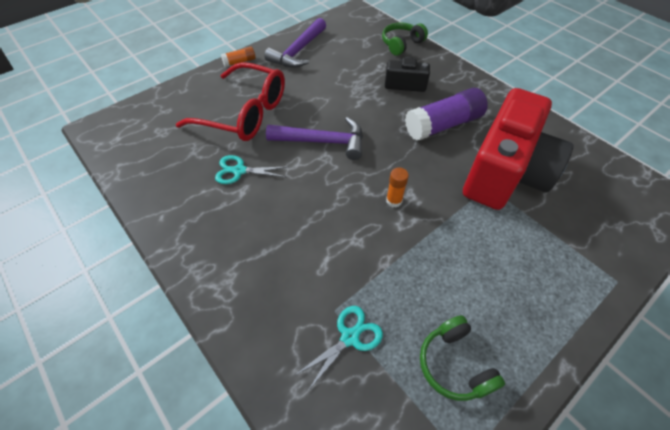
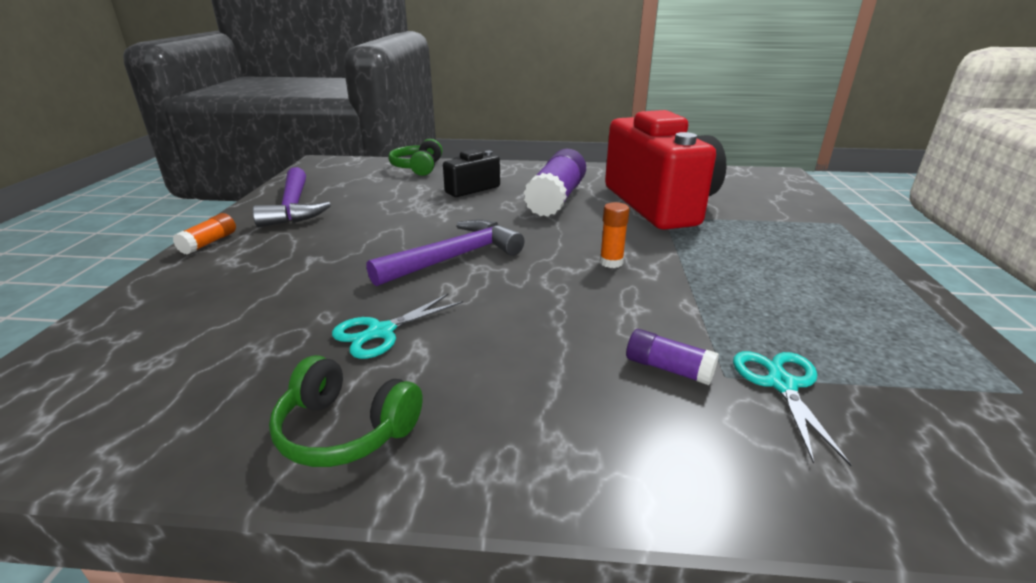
camera: 45 degrees left, 25 degrees down
(245, 113) = (297, 280): red glasses -> none
(316, 285) = (668, 368): none -> purple glue stick
(454, 364) = (879, 335): green headphones -> green headphones (345, 430)

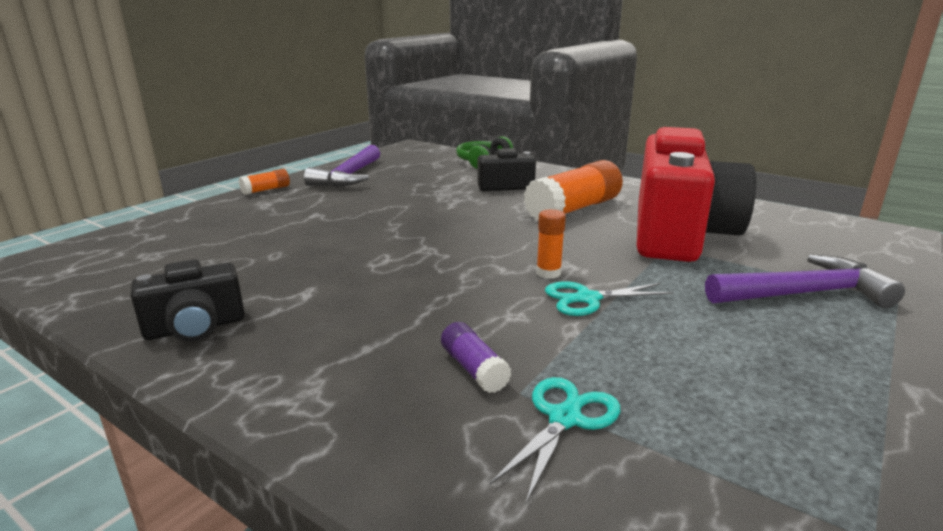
camera: 30 degrees right, 5 degrees down
(345, 430) = (195, 328): green headphones -> black camera
(381, 332) = (295, 275): turquoise scissors -> turquoise scissors (587, 299)
(454, 258) = (416, 237): purple hammer -> purple hammer (804, 294)
(556, 199) = (574, 209): purple glue stick -> orange glue stick

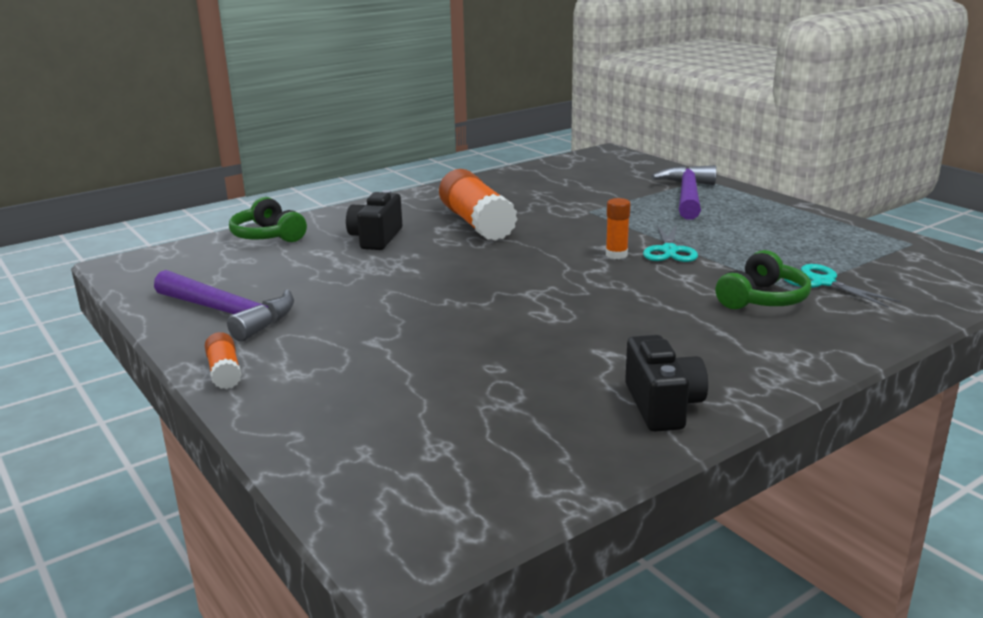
camera: 70 degrees left, 0 degrees up
(474, 369) = (762, 299): purple glue stick -> green headphones
(679, 234) = (567, 202): red camera -> none

